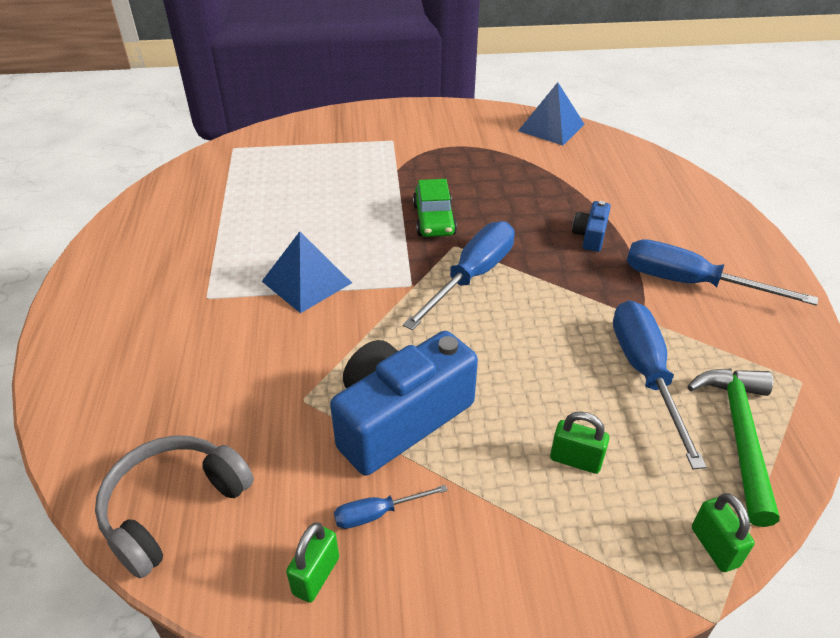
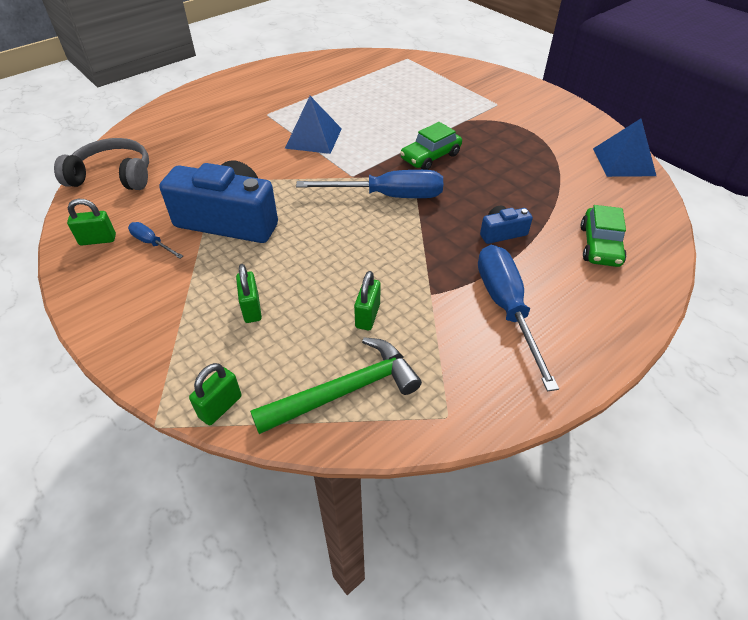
camera: 55 degrees right, 5 degrees up
(645, 374) = (367, 316): blue screwdriver -> green padlock
(648, 196) = (600, 246): none -> green car

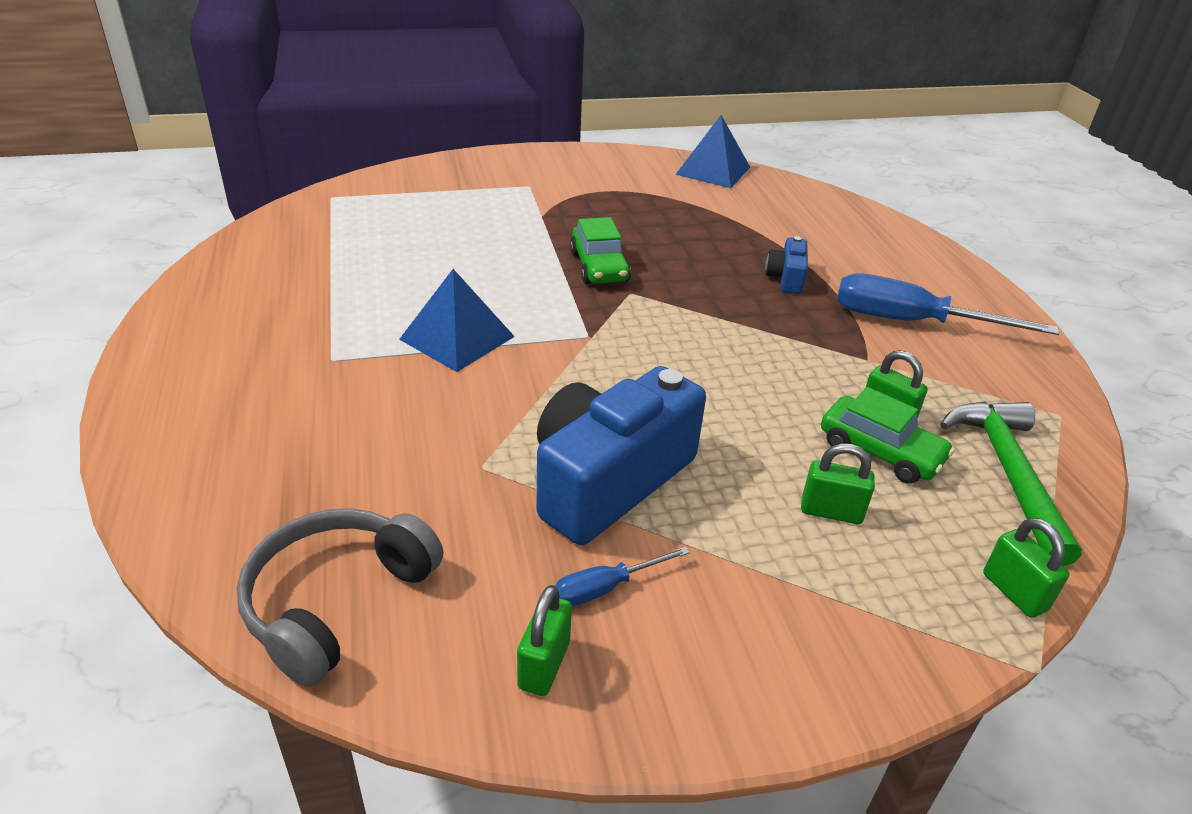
camera: 65 degrees left, 10 degrees down
(388, 196) = (659, 324): blue screwdriver -> none
(600, 246) = (841, 236): green car -> green car (880, 451)

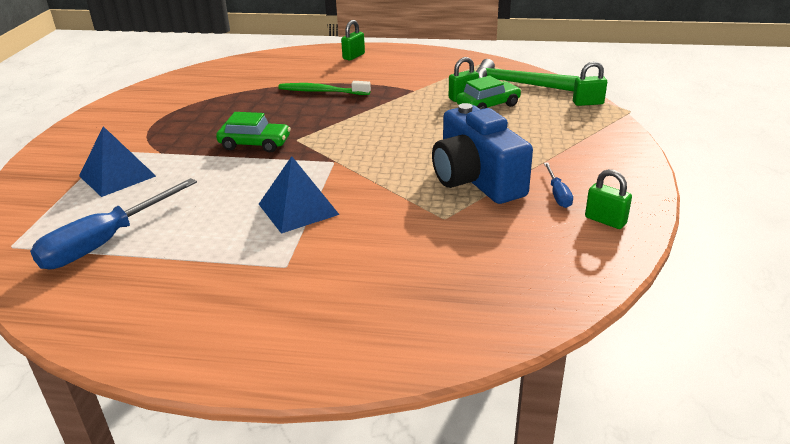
camera: 65 degrees left, 5 degrees down
(336, 601) = (543, 283): grey headphones -> none
(713, 170) = (170, 83): blue pyramid -> blue pyramid (117, 176)
(786, 278) = (322, 91): blue camera -> green toothbrush
(831, 512) = (525, 127): green padlock -> green padlock (353, 56)
(911, 322) = (390, 72): blue screwdriver -> blue screwdriver (105, 242)

